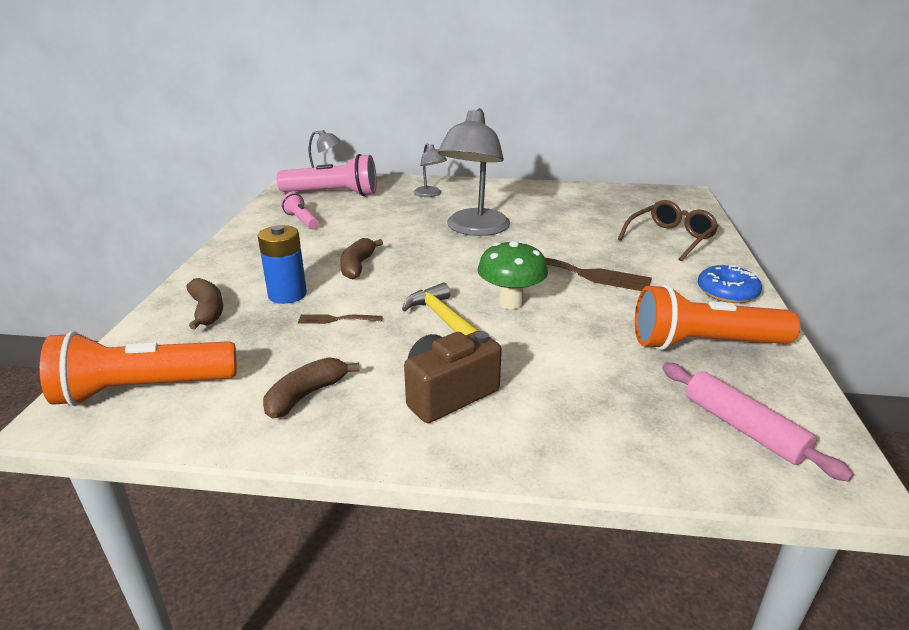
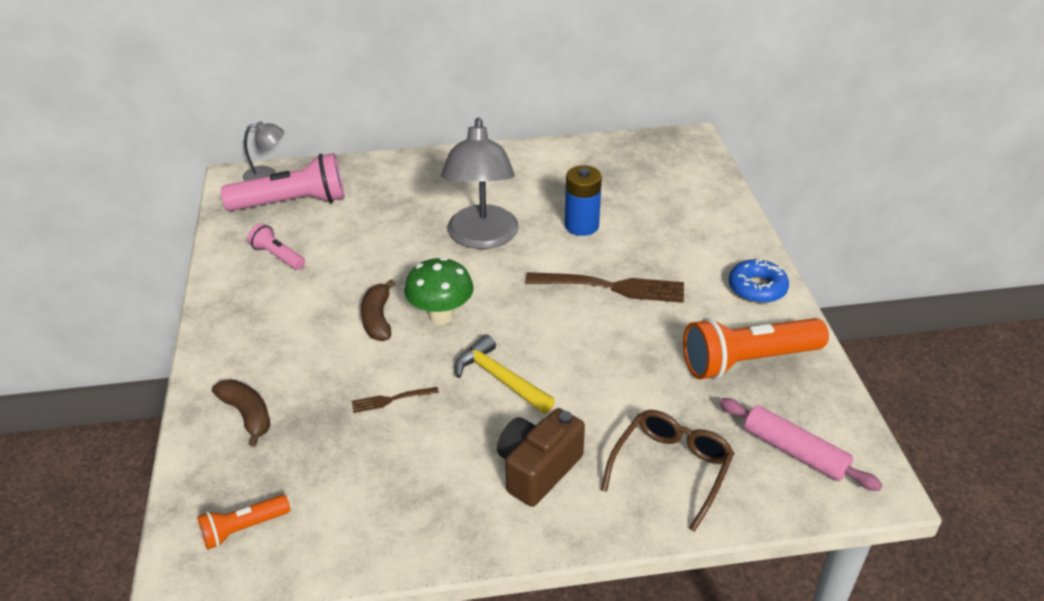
camera: 15 degrees left, 10 degrees up
(143, 390) = (243, 529): orange flashlight -> orange flashlight, size x0.52
(287, 294) = (322, 375): blue battery -> blue battery (581, 226)
(306, 395) = (408, 500): brown banana -> none
(430, 194) = (409, 185): grey lamp -> none
(510, 302) = (557, 342): green mushroom -> green mushroom (441, 316)
(670, 238) = (690, 217): brown glasses -> brown glasses (671, 469)

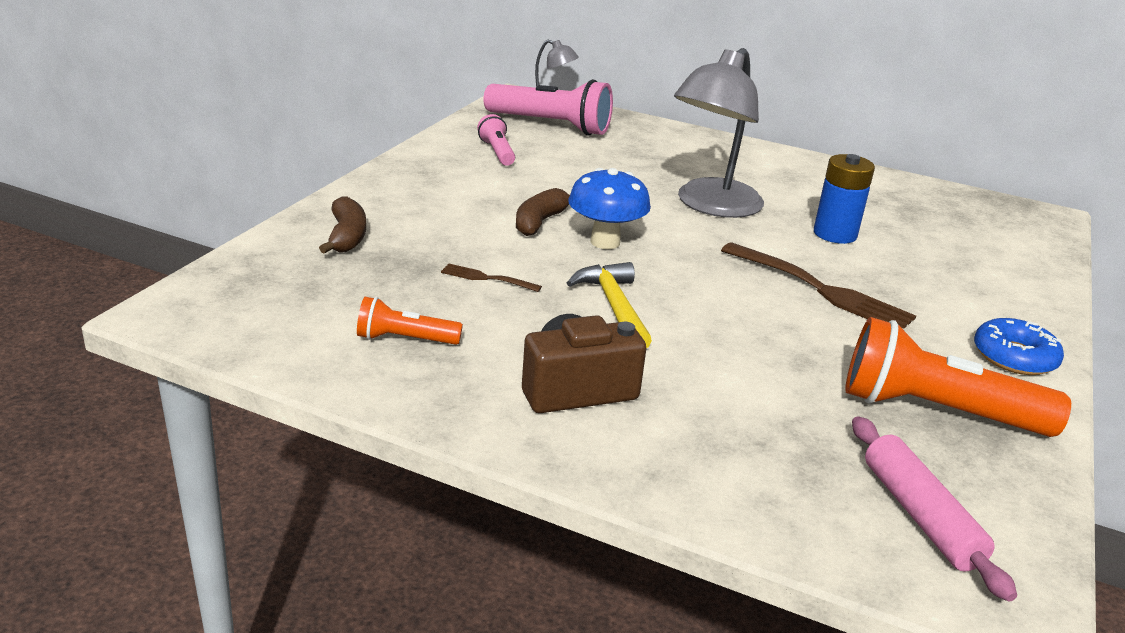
camera: 30 degrees right, 10 degrees down
(243, 529) = (250, 305): orange flashlight -> orange flashlight (405, 339)
(441, 316) = (605, 242): green mushroom -> blue mushroom
(671, 469) = (734, 457): brown glasses -> none

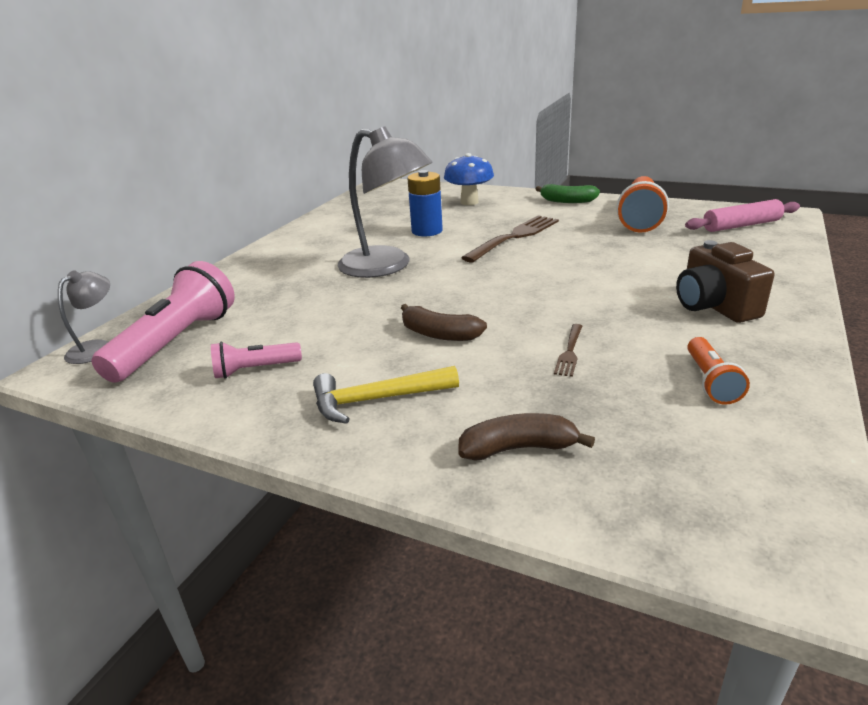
camera: 85 degrees left, 0 degrees up
(605, 242) = (471, 304): blue mushroom -> blue mushroom (469, 202)
(614, 307) = (584, 297): yellow hammer -> yellow hammer (376, 400)
(1014, 357) = (567, 201): blue donut -> green banana

